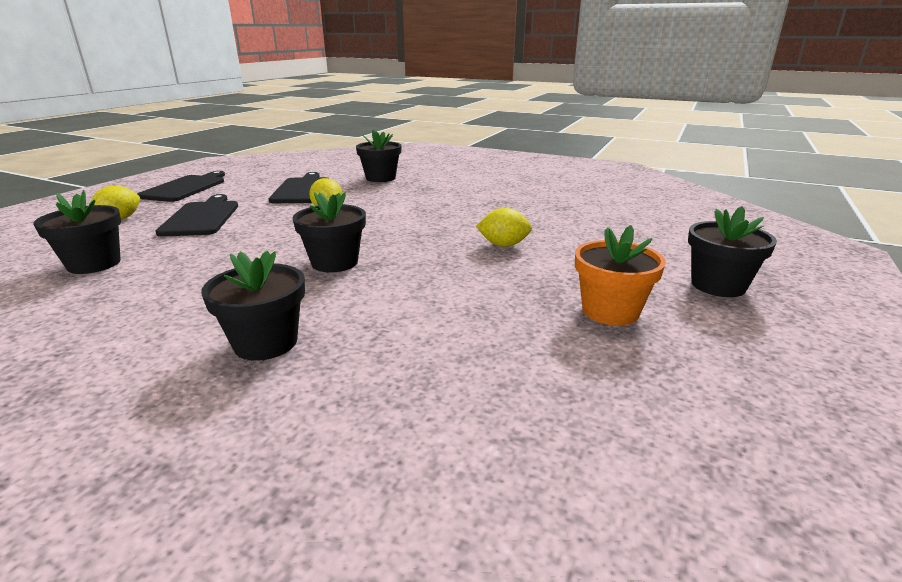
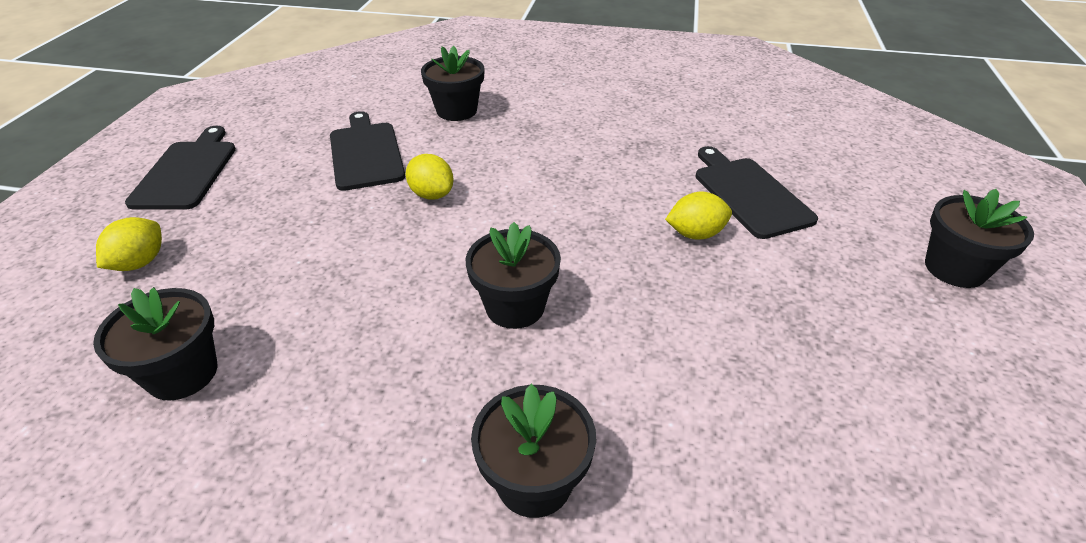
camera: 15 degrees left, 15 degrees up
(201, 217) = (264, 239): black cutting board -> black cutting board (749, 194)
(610, 311) = (874, 337): orange flower pot -> none

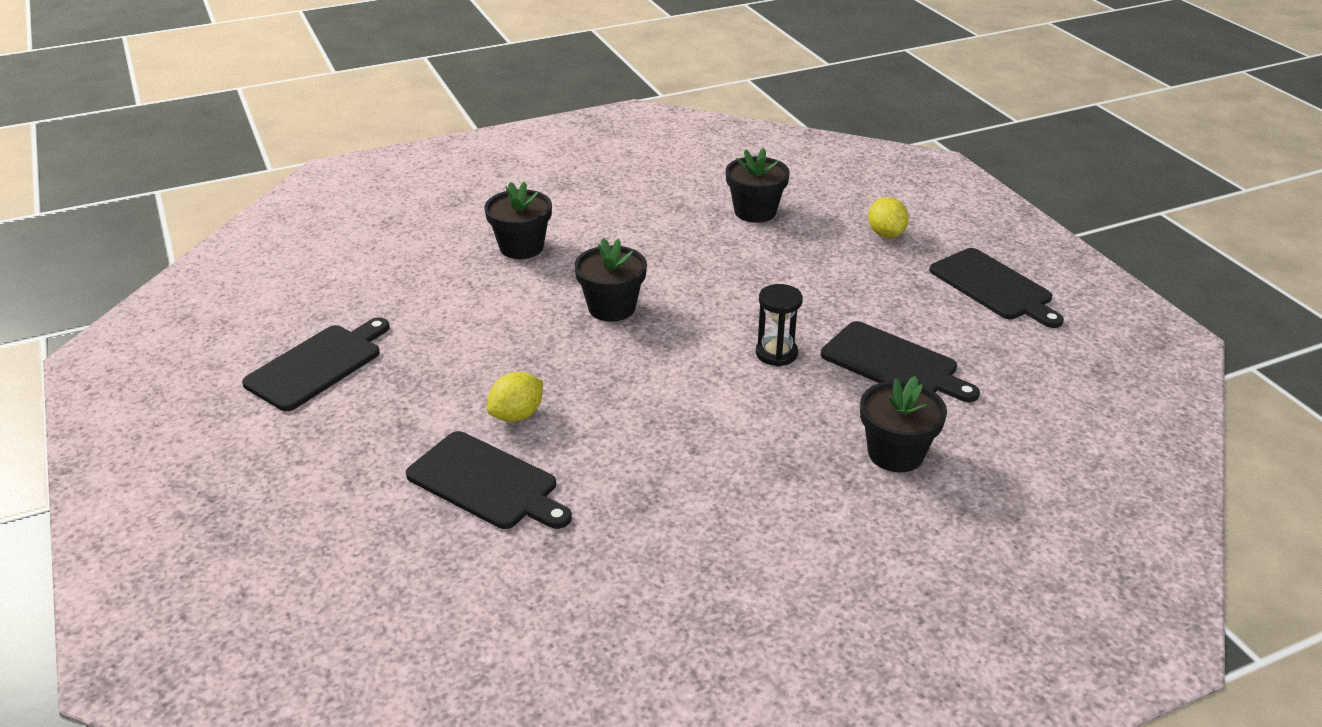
camera: 145 degrees right, 5 degrees down
(432, 194) = (776, 353): yellow lemon -> black hourglass
(903, 386) = (317, 365): none -> black cutting board
(954, 269) = (265, 479): black flower pot -> none

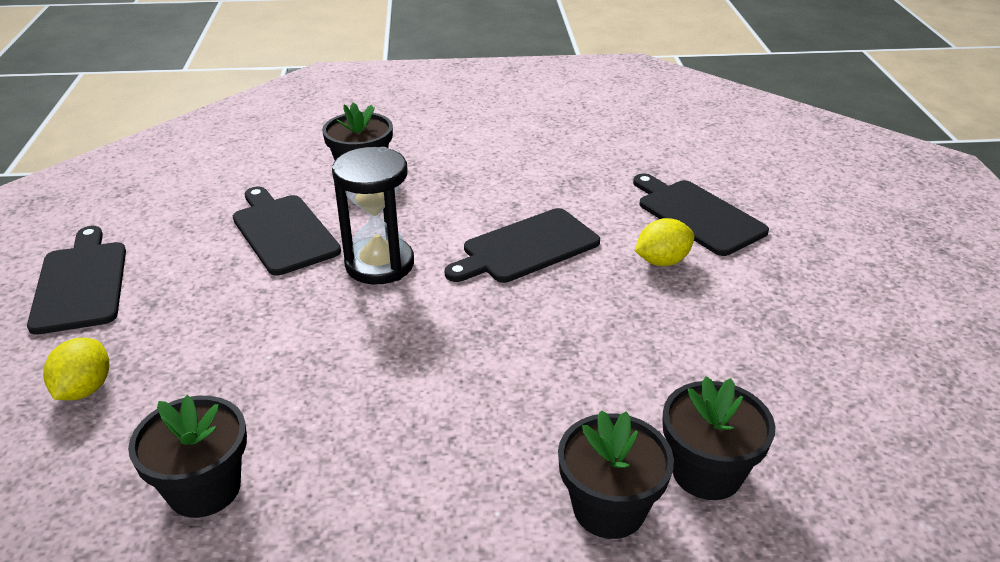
camera: 160 degrees left, 0 degrees up
(317, 365) = (890, 364): black cutting board -> black cutting board (526, 248)
(611, 308) = (519, 360): black flower pot -> black flower pot (707, 472)
(776, 353) = (379, 264): black hourglass -> black hourglass, size x1.54

